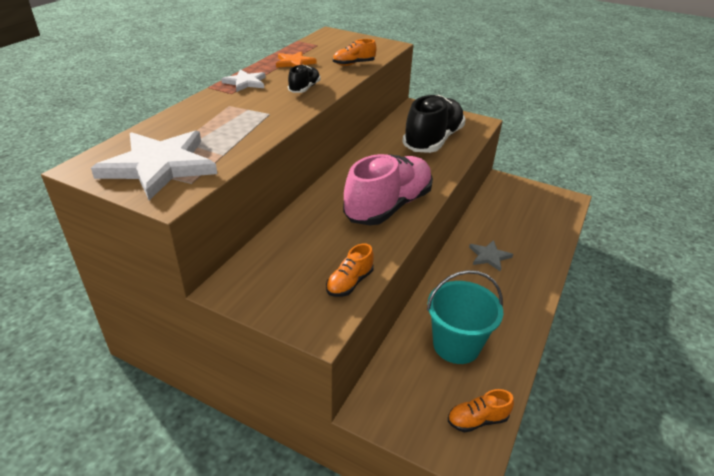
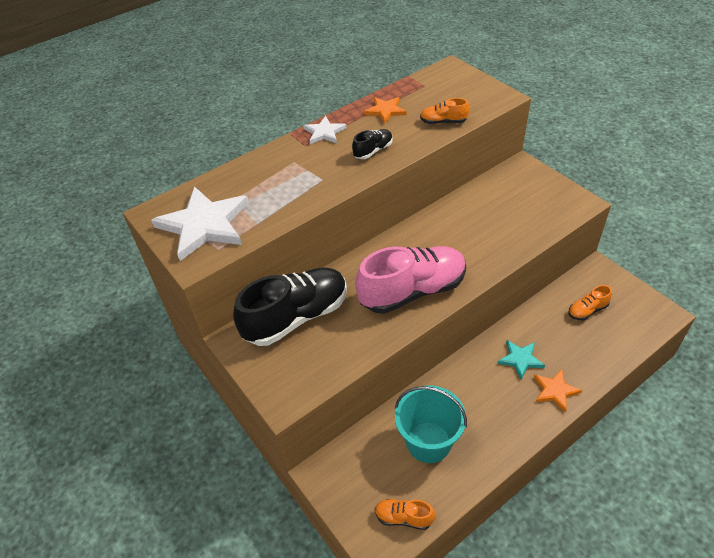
camera: 30 degrees right, 10 degrees up
(349, 283) = (330, 364): orange shoe -> orange shoe (587, 310)
(433, 140) = (509, 218): black shoe -> black shoe (296, 317)
(489, 256) = (520, 359): grey star -> turquoise star
(532, 272) = (555, 391): none -> orange star

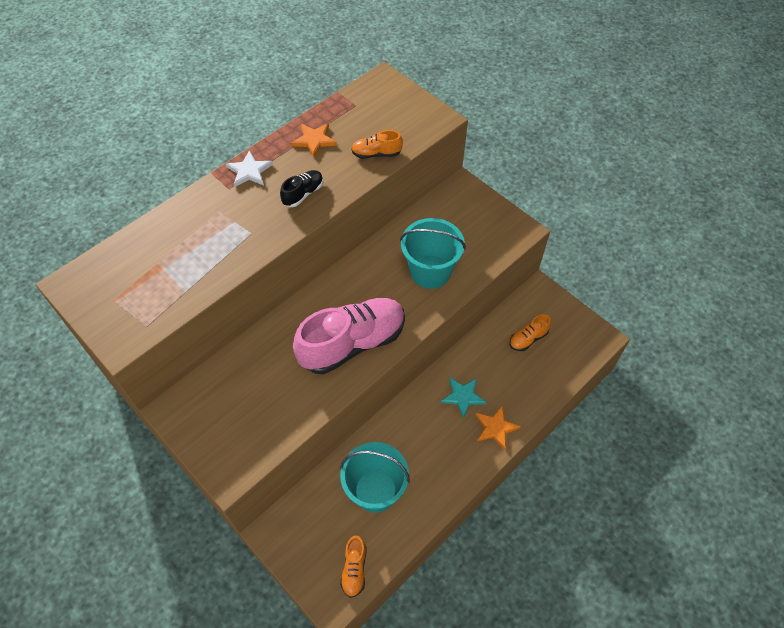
camera: 10 degrees left, 10 degrees up
(204, 225) = (128, 296): white star -> none
(296, 317) = (235, 380): black shoe -> none
(403, 517) = (354, 569): orange shoe -> orange shoe turned 90 degrees counterclockwise
(491, 234) = (430, 272): none -> turquoise bucket

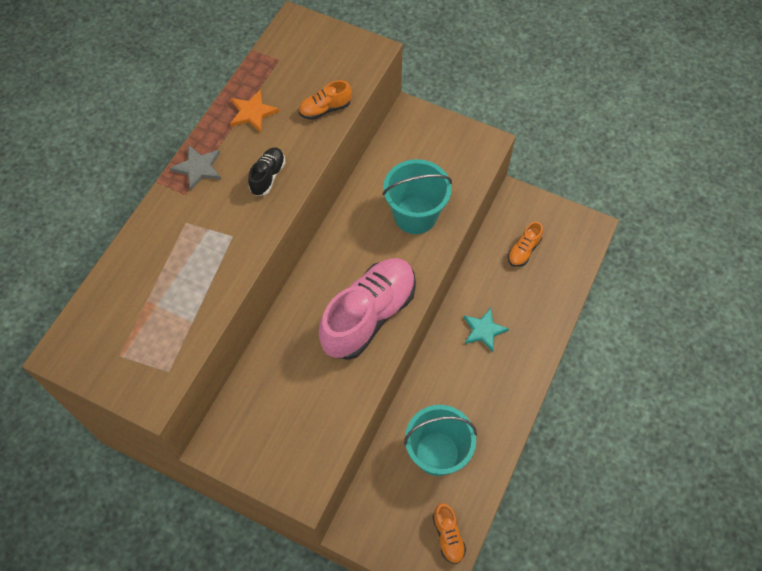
camera: 20 degrees left, 5 degrees up
(249, 171) = (198, 168): white star -> grey star
(495, 428) = (527, 351): orange star -> none

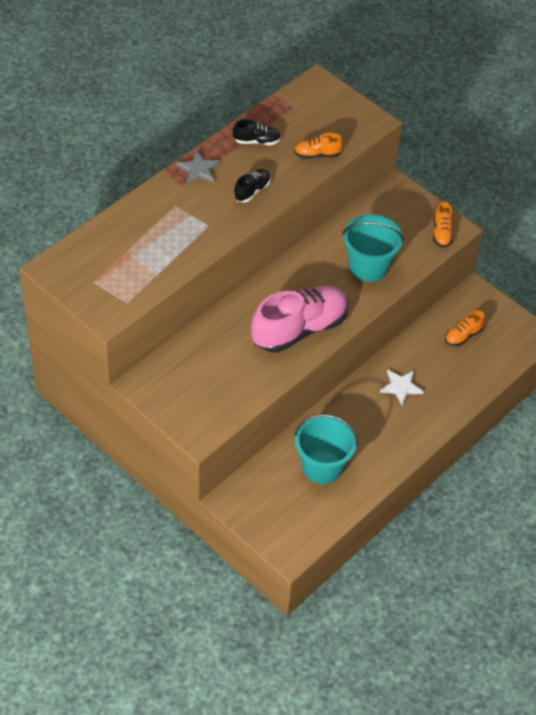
camera: 15 degrees right, 10 degrees down
(252, 112) = (256, 141): orange star -> black shoe
(448, 536) = (307, 528): orange shoe -> orange shoe (441, 233)
(484, 330) = (401, 387): turquoise star -> white star

